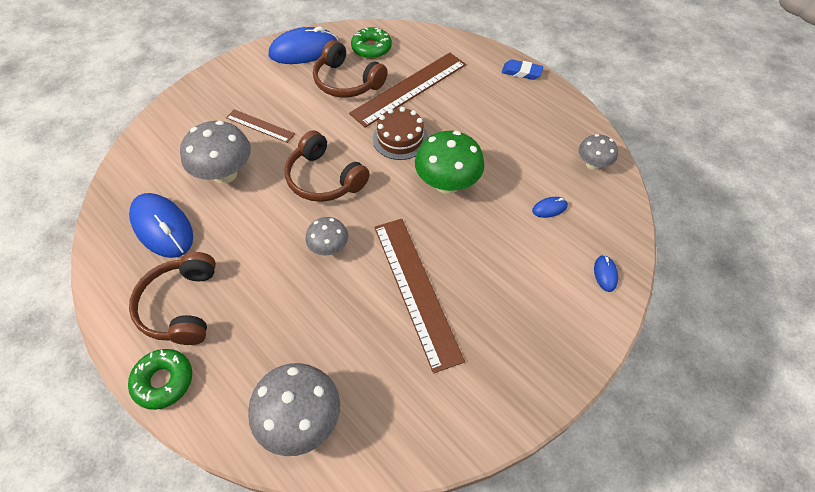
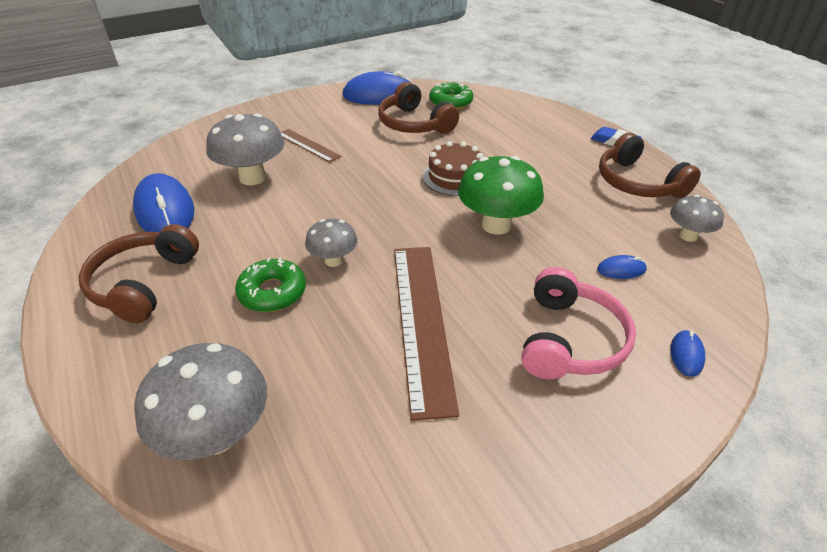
camera: 15 degrees right, 15 degrees down
(164, 381) = (81, 353): green donut -> green donut (272, 292)
(324, 178) = (356, 198): brown headphones -> brown headphones (638, 183)
(409, 89) = (480, 138): brown ruler -> none
(525, 280) = (569, 340): none -> pink headphones

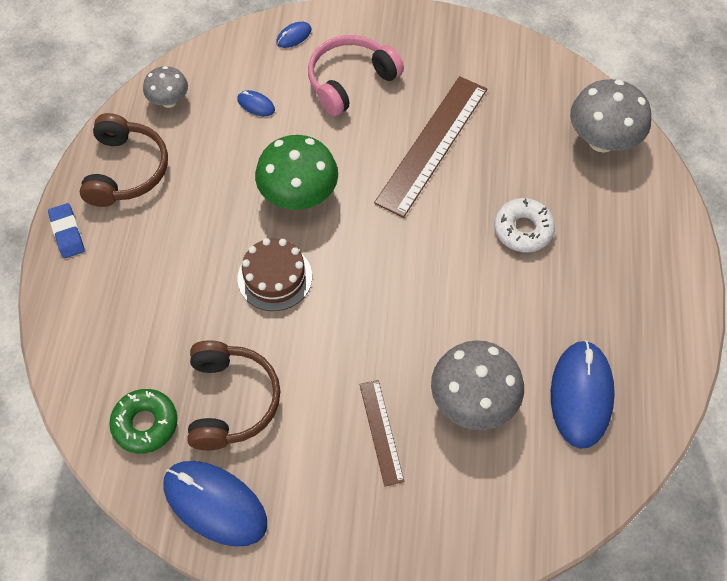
camera: 145 degrees left, 20 degrees up
(144, 283) = (622, 298): brown headphones -> none
(272, 292) = (523, 229): green donut -> white donut
(333, 260) = (458, 235): grey mushroom -> none

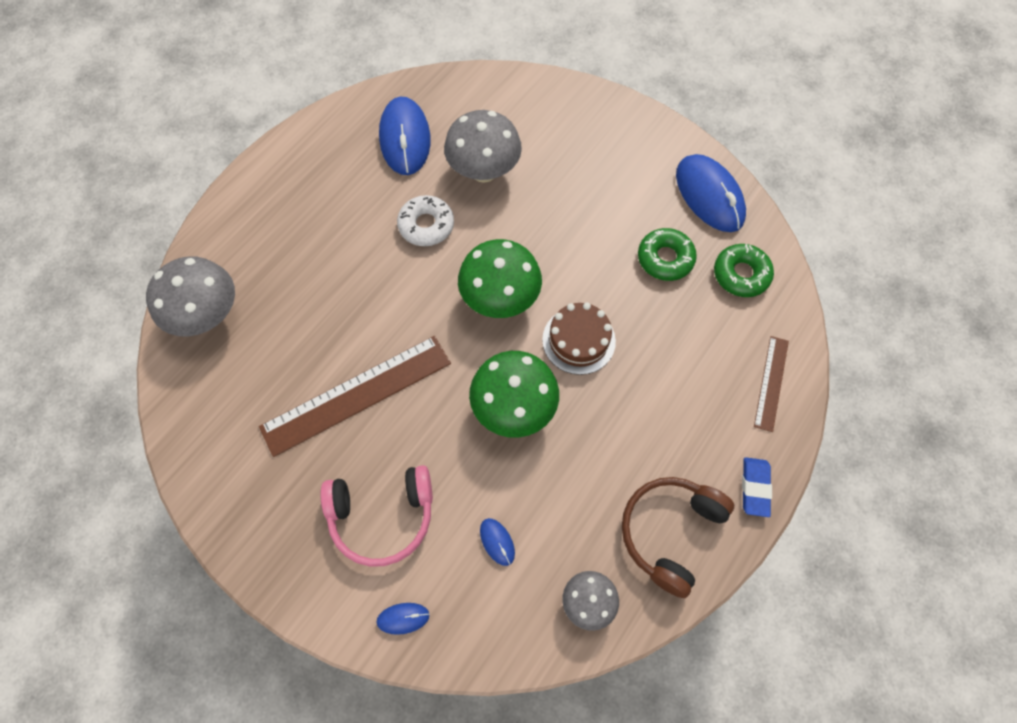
camera: 150 degrees left, 5 degrees up
(231, 401) = (665, 258): brown headphones -> green donut
(368, 278) = (500, 299): none -> green mushroom
(381, 432) = (563, 184): brown ruler -> brown ruler (771, 383)
(523, 229) = (344, 273): white donut -> white donut (426, 225)
(581, 395) = (405, 139): blue mouse -> blue mouse turned 45 degrees counterclockwise

